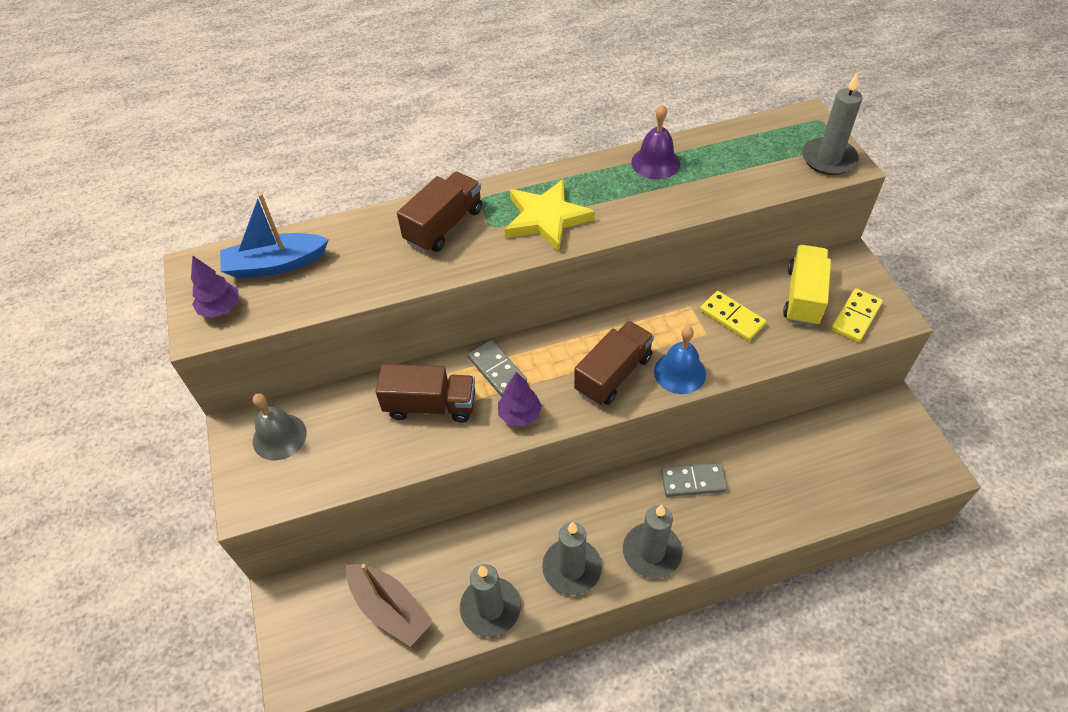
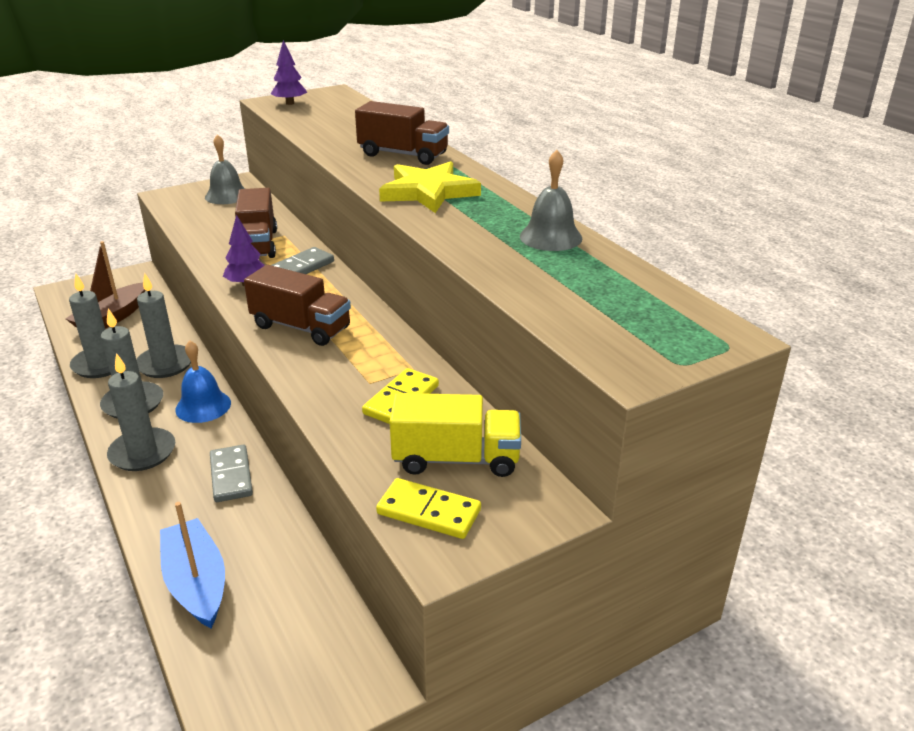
camera: 75 degrees right, 20 degrees down
(275, 264) = (339, 110): blue boat -> blue boat (196, 583)
(655, 162) = (551, 237): purple bell -> grey bell
(680, 372) = (307, 367): blue bell -> blue bell (203, 406)
(828, 159) = (634, 354): grey candle -> grey candle (165, 364)

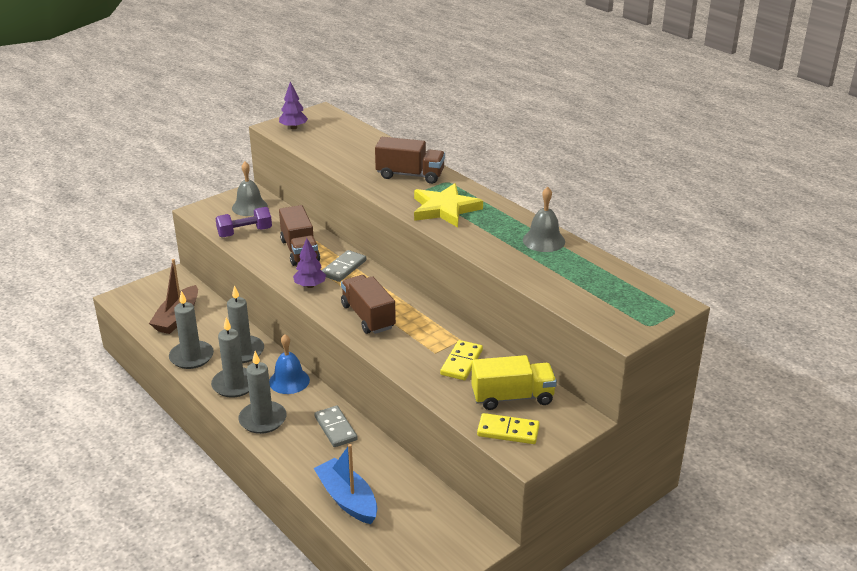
camera: 10 degrees left, 0 degrees up
(204, 220) = (245, 232): none -> purple dumbbell
(301, 327) = (368, 316): brown truck -> brown truck turned 135 degrees counterclockwise

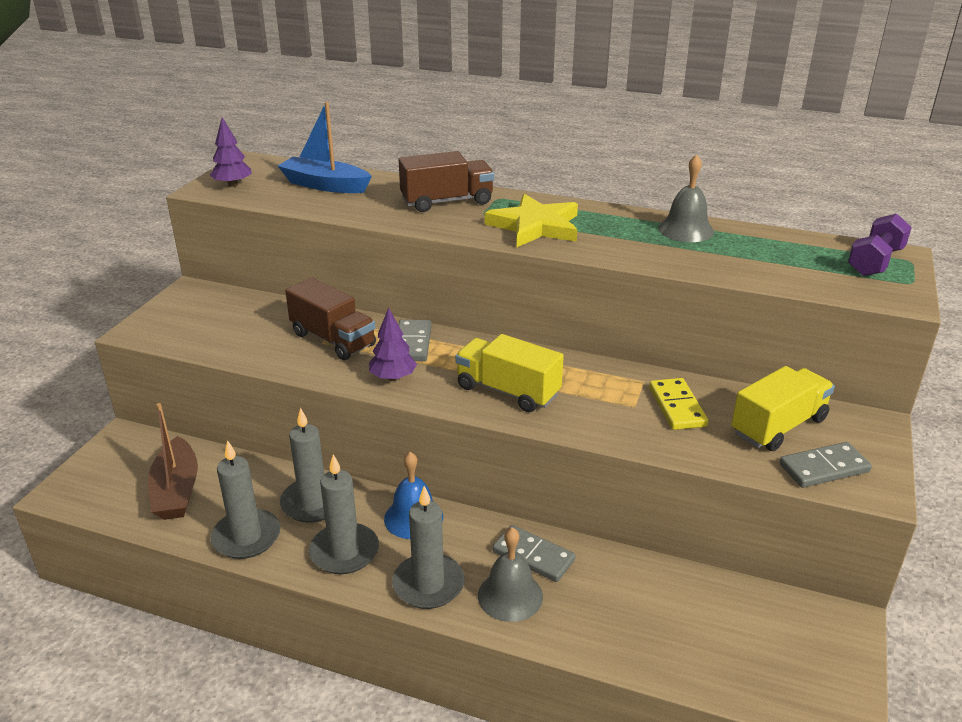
camera: 30 degrees left, 0 degrees up
(245, 232) = (234, 339): purple dumbbell -> purple dumbbell (875, 262)
(249, 207) = (208, 307): grey bell -> grey bell (510, 596)
(347, 499) = (643, 645): blue boat -> blue boat (325, 185)
(368, 316) = (508, 391): brown truck -> yellow truck
(508, 431) = (824, 468): yellow domino -> grey domino

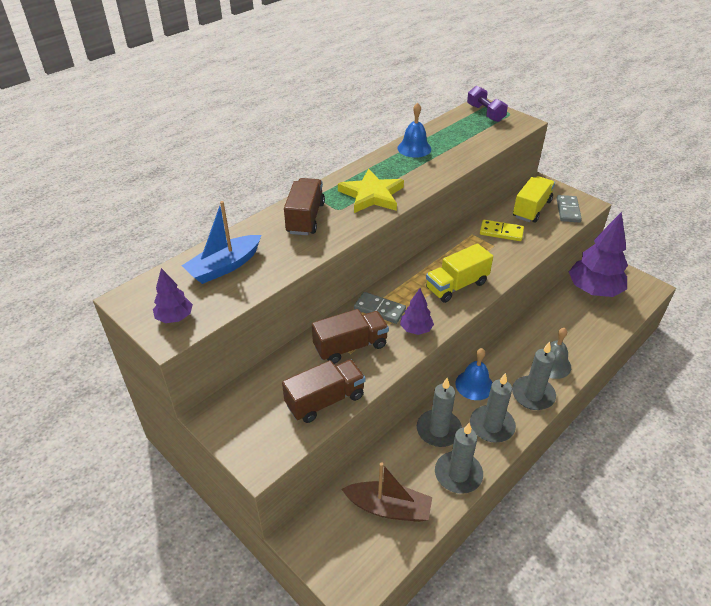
camera: 65 degrees left, 10 degrees up
(238, 345) = (325, 400): none -> brown truck
(533, 556) = (525, 345): grey domino -> none
(686, 230) = (414, 148): grey bell -> blue bell
(747, 621) = (593, 290): none -> purple tree
(778, 426) = (531, 209): yellow truck -> yellow truck turned 45 degrees clockwise

